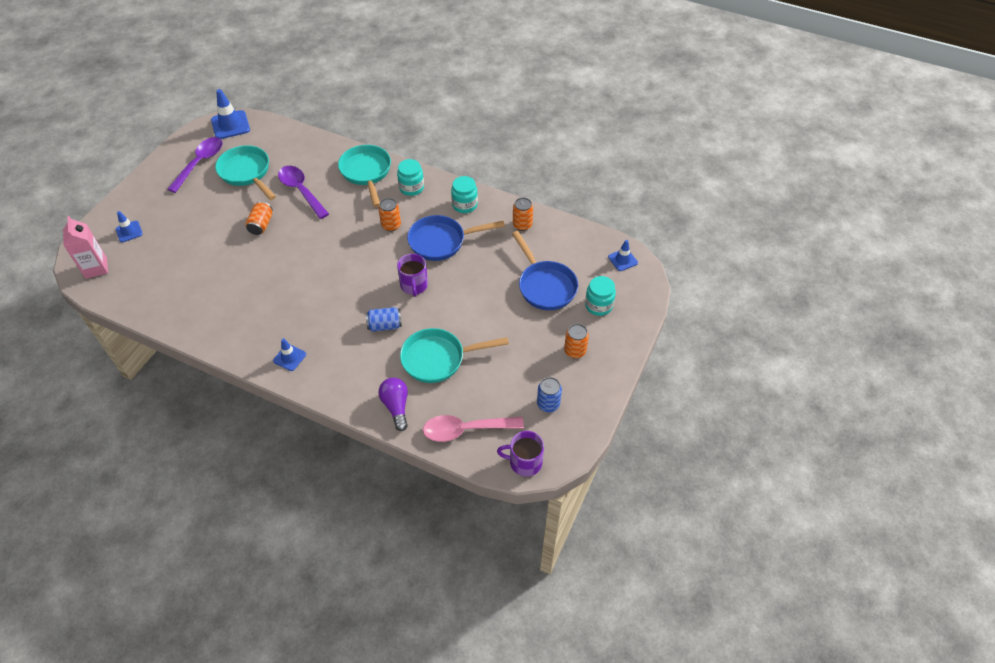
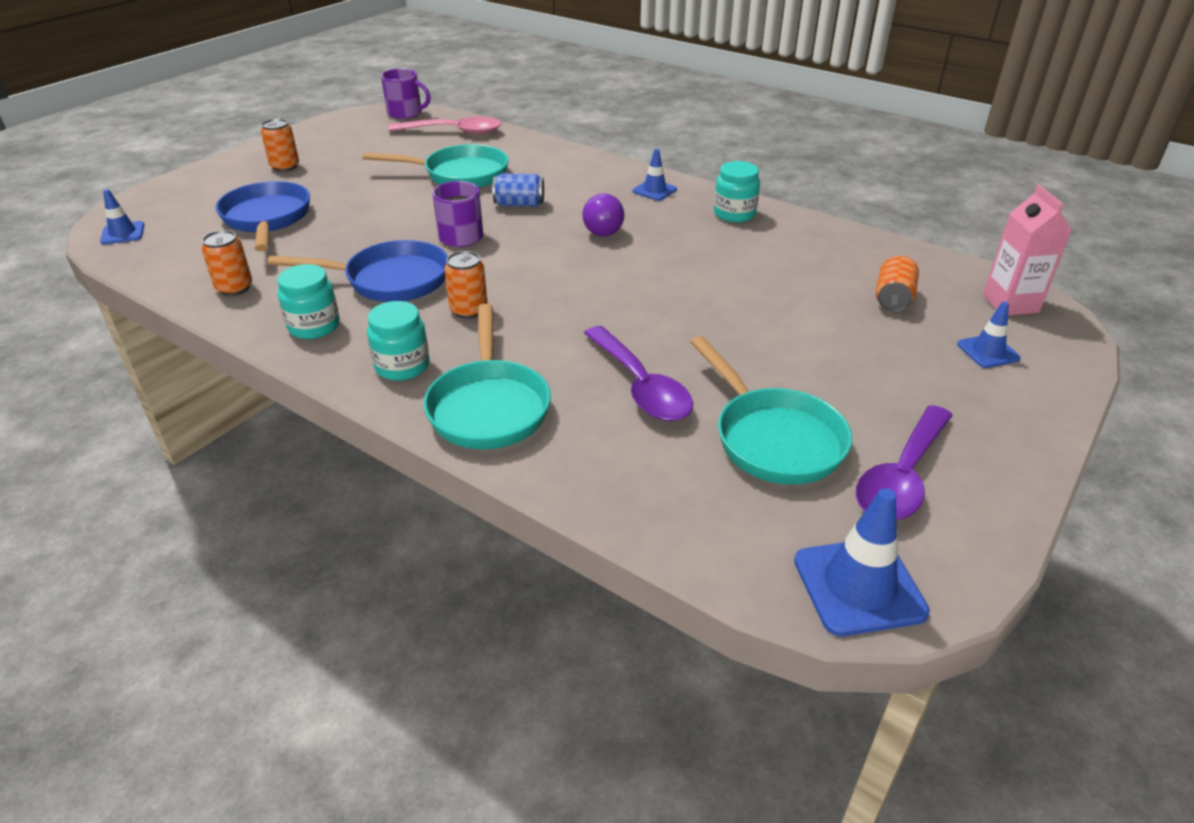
camera: 170 degrees left, 15 degrees down
(261, 225) = (719, 335): orange can -> orange can (893, 299)
(396, 406) = (525, 149): purple light bulb -> purple light bulb (601, 228)
(548, 404) = (352, 138): blue can -> none
(598, 305) = (213, 196): turquoise jar -> turquoise jar (734, 214)

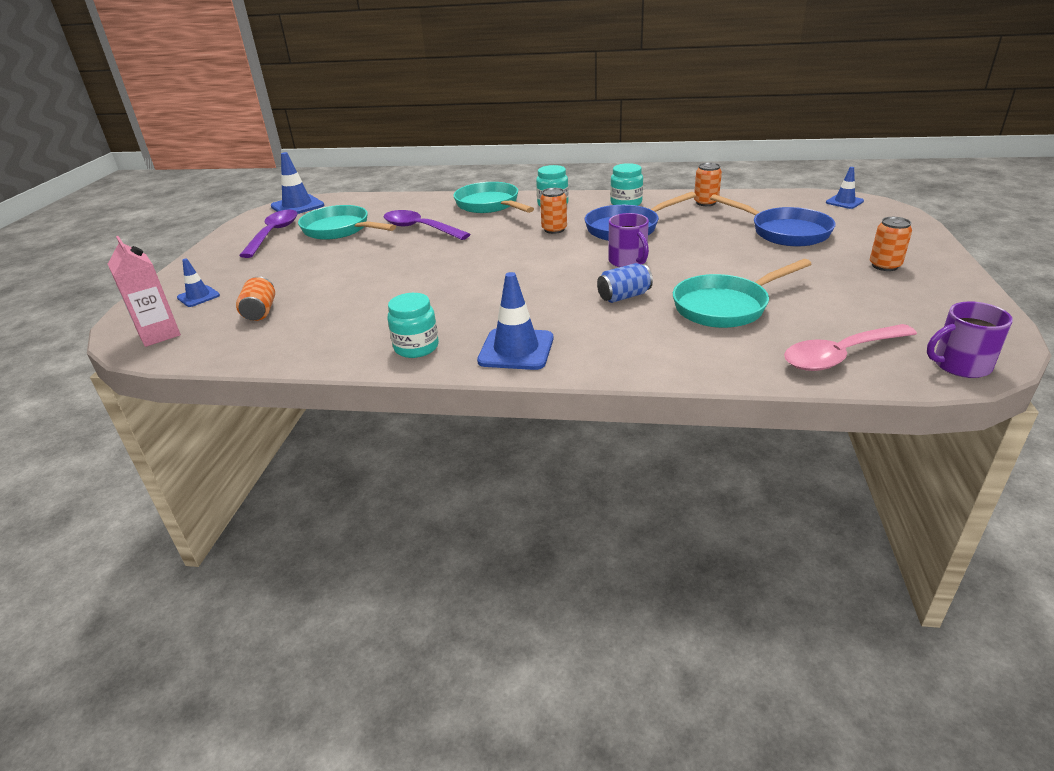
camera: 155 degrees right, 5 degrees down
(601, 228) = (528, 298): purple light bulb -> none
(654, 190) = (516, 350): blue traffic cone -> blue traffic cone, size x1.69

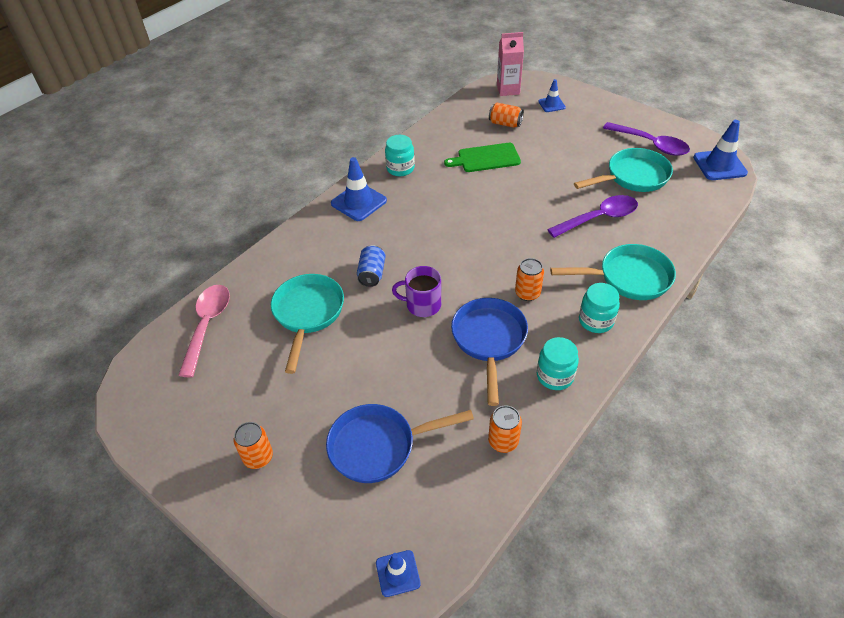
camera: 120 degrees right, 15 degrees up
(352, 301) = (486, 158): none -> green cutting board
(960, 365) = (140, 370): purple mug -> none

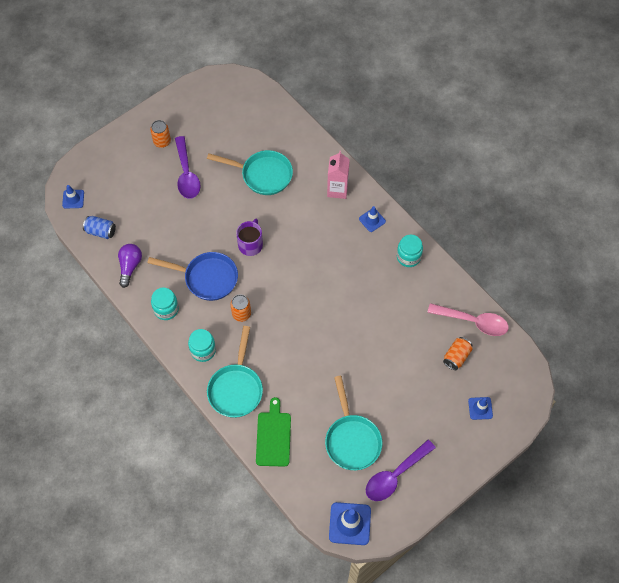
camera: 100 degrees right, 15 degrees up
(207, 325) = (270, 118): pink spoon -> pink spoon (473, 322)
(358, 202) = (372, 220): blue traffic cone -> blue traffic cone, size x0.59
(372, 274) = (290, 218): blue can -> blue can (101, 231)
(379, 446) = (149, 201): blue pan -> none
(486, 158) = (407, 327): green cutting board -> green cutting board (273, 436)
(503, 441) = (130, 266): orange can -> purple light bulb
(508, 90) = (515, 375): pink carton -> pink carton (337, 189)
(599, 218) = (307, 391): purple spoon -> purple spoon (187, 174)

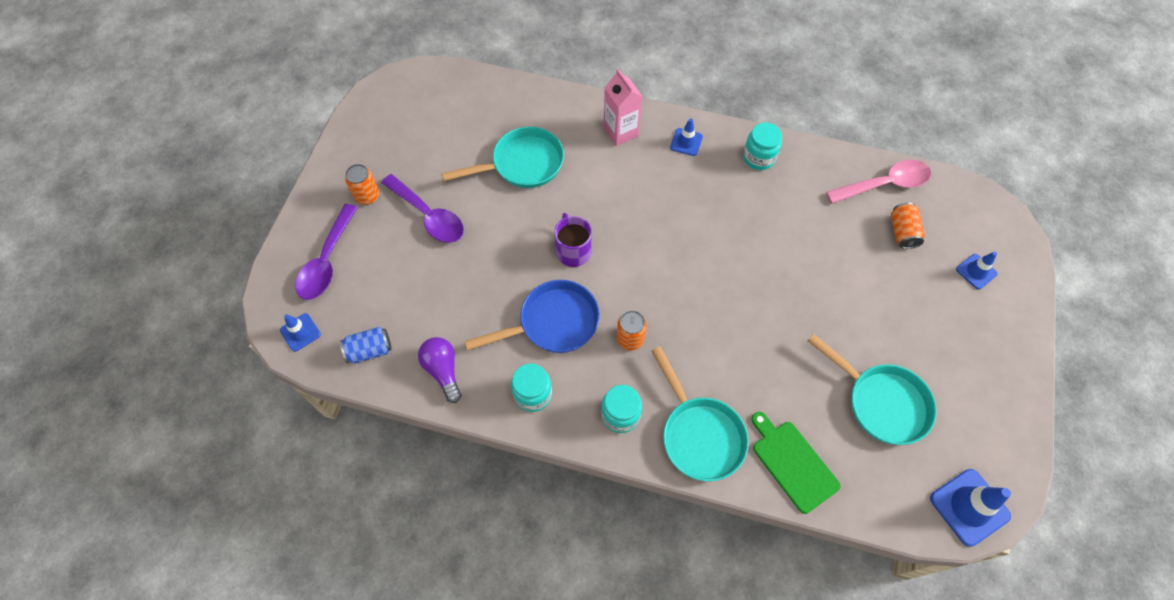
camera: 35 degrees left, 0 degrees up
(395, 475) = (963, 411): purple spoon -> purple spoon (327, 261)

